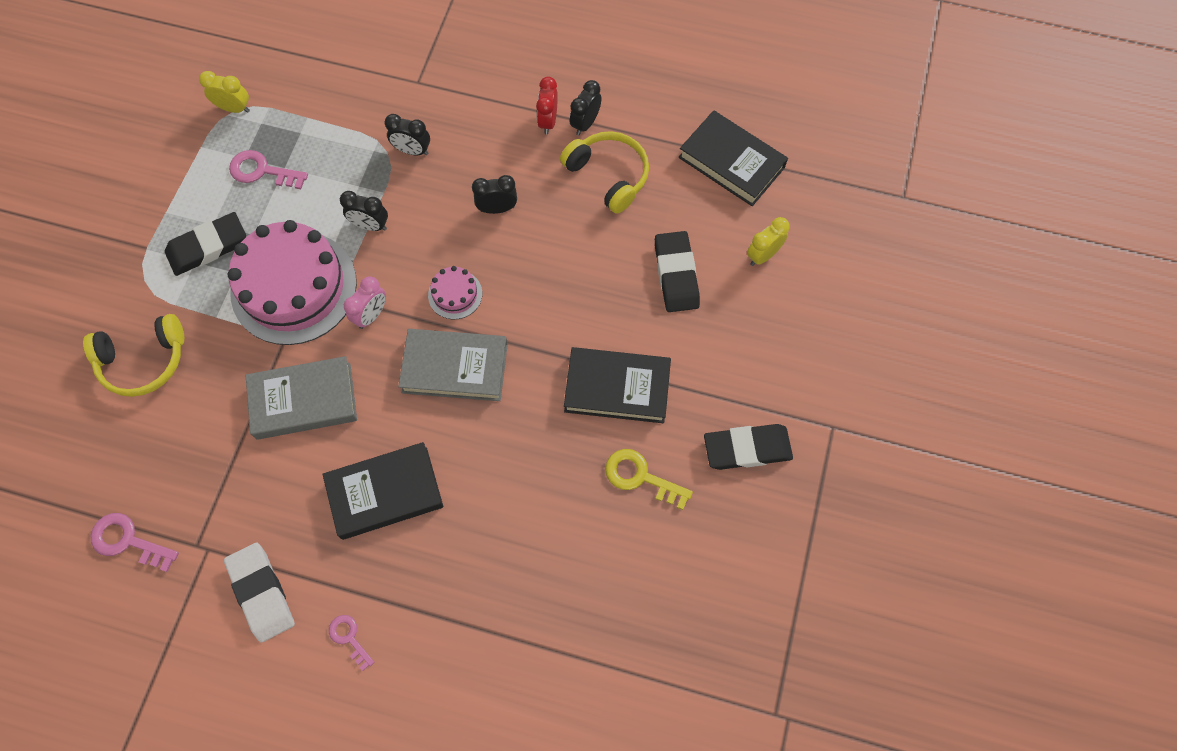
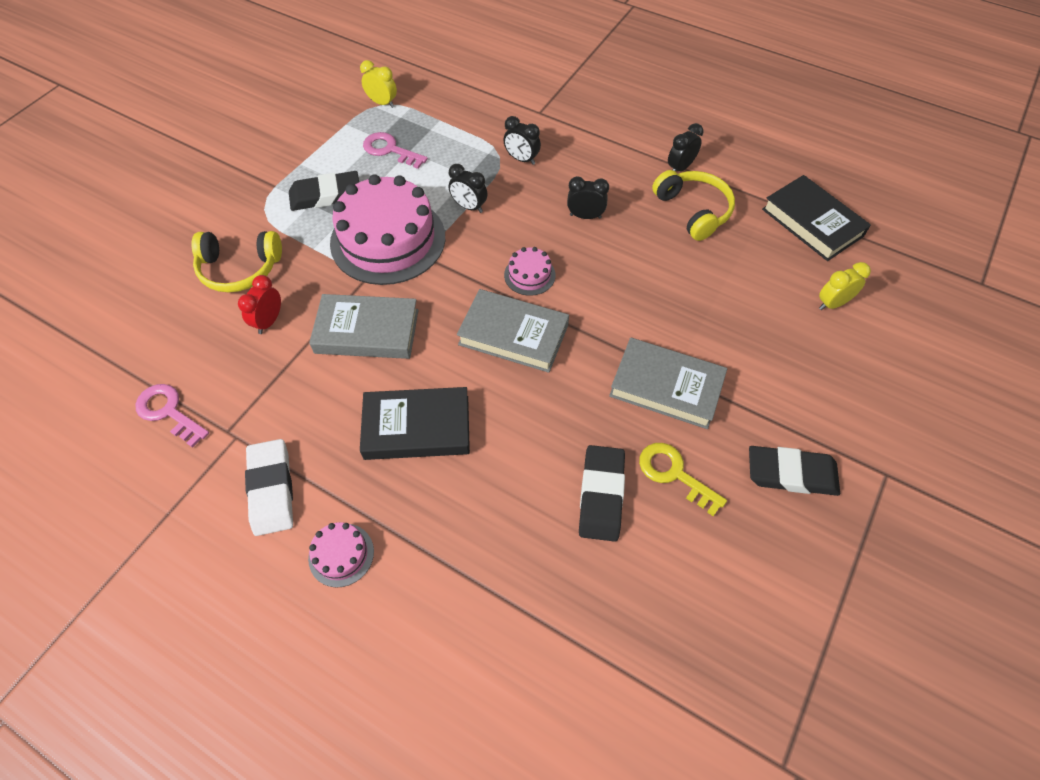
camera: 15 degrees right, 10 degrees down
(349, 638) = (341, 555): pink key -> pink cake
(371, 315) = (449, 276): pink clock -> none
(548, 121) = (646, 160): red clock -> red clock (269, 321)
(617, 388) = (666, 387): black book -> grey book
(676, 274) = (743, 302): black eraser -> black eraser (601, 495)

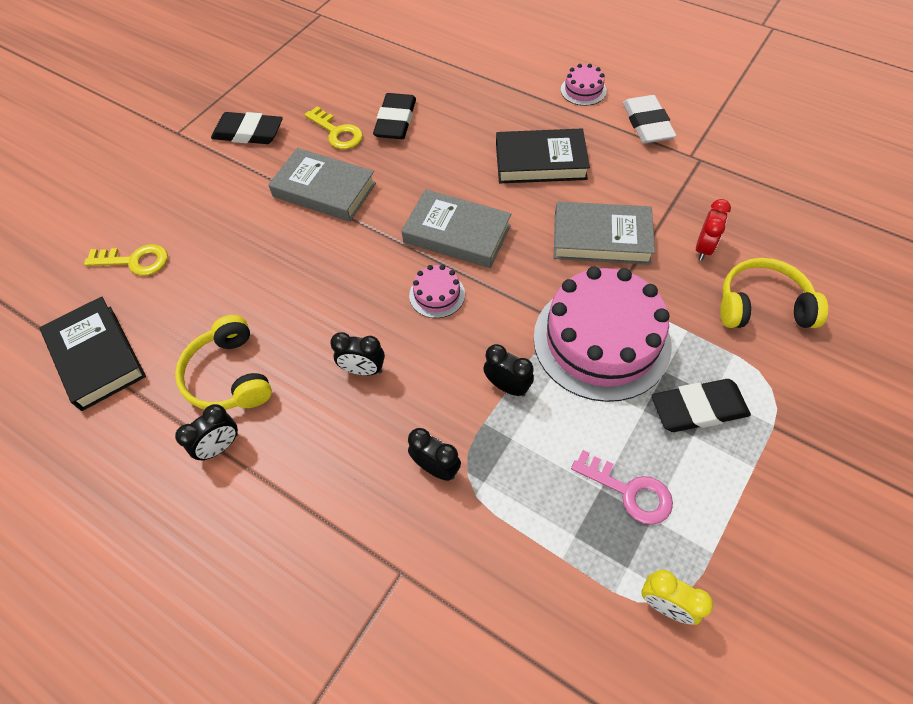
camera: 175 degrees left, 0 degrees up
(169, 412) = (759, 173): pink key -> none
(832, 303) = (135, 261): yellow clock -> yellow key

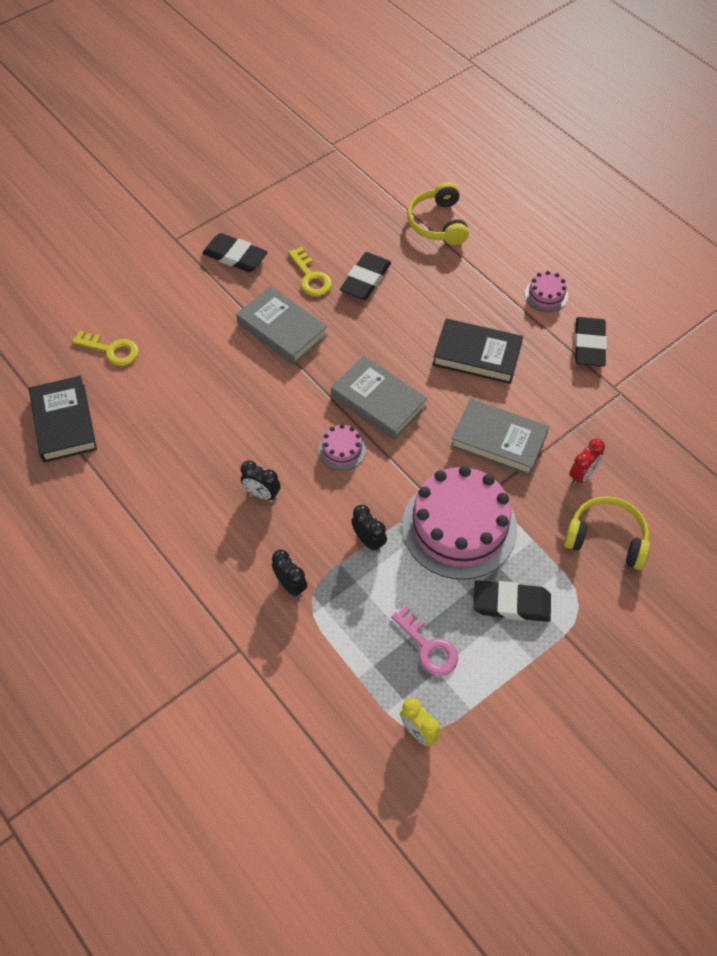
camera: 15 degrees right, 0 degrees up
(220, 447) = (137, 520): black clock -> none
(229, 376) = (159, 468): yellow headphones -> yellow headphones (438, 223)
(647, 124) = (589, 345): white eraser -> black eraser

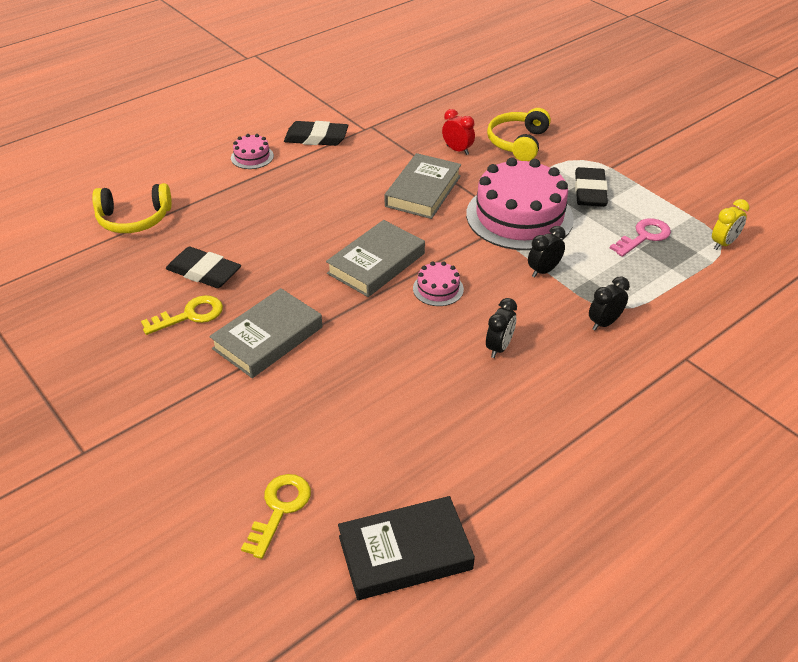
camera: 90 degrees left, 15 degrees down
(235, 256) = (136, 386): black eraser -> none
(477, 355) = (321, 199): black book -> none

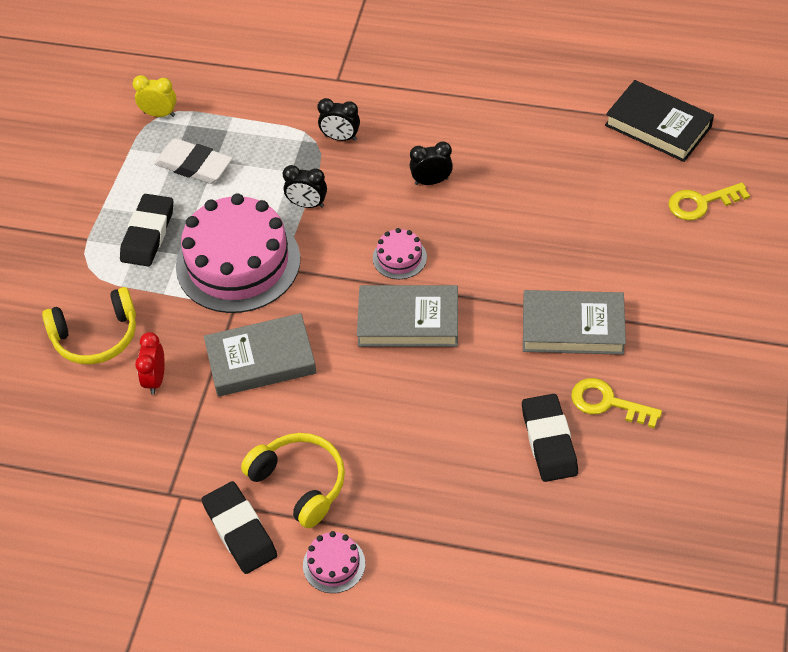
camera: 125 degrees left, 10 degrees up
(134, 219) = (541, 577): yellow headphones -> yellow headphones (299, 483)
(590, 191) = (148, 234): black eraser -> black eraser turned 45 degrees counterclockwise
(644, 236) = (194, 165): pink key -> white eraser

